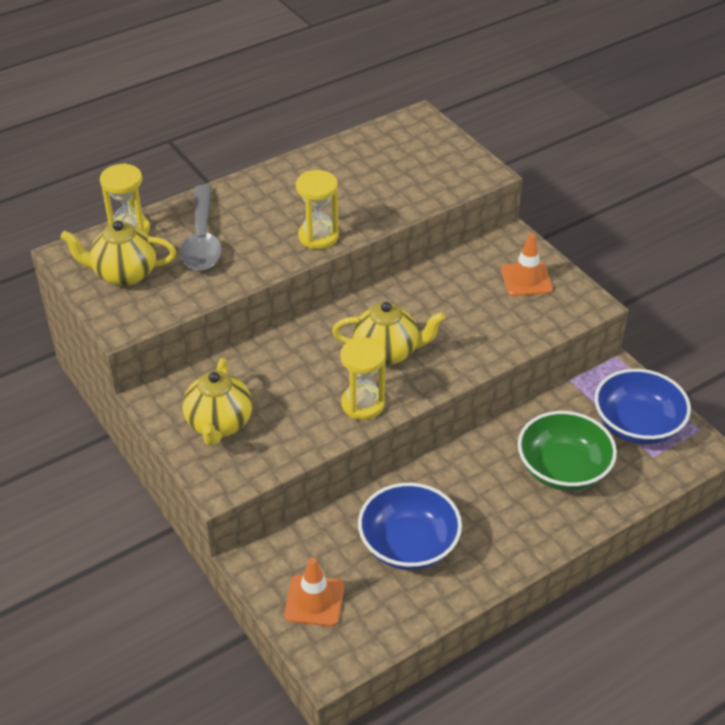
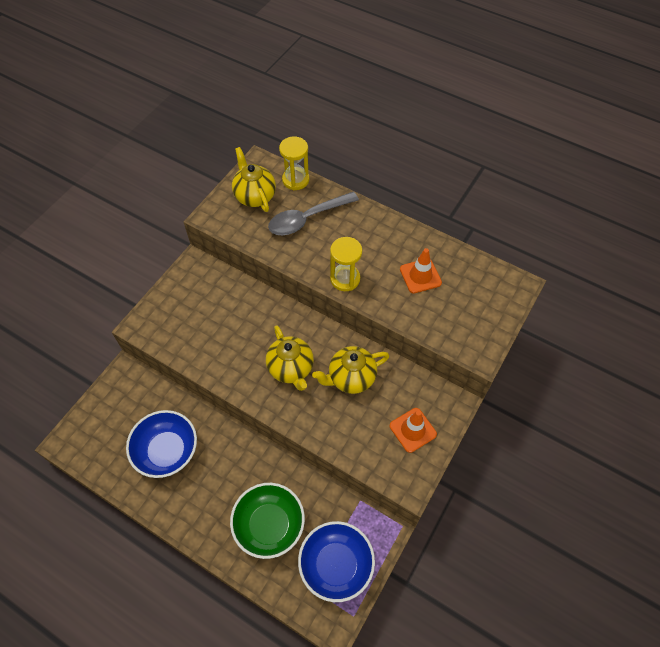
camera: 65 degrees right, 15 degrees up
(219, 424) = (187, 304): yellow teapot -> yellow teapot (351, 378)
(314, 601) = (107, 416): orange traffic cone -> orange traffic cone (420, 276)
(363, 404) = (237, 374): yellow hourglass -> none

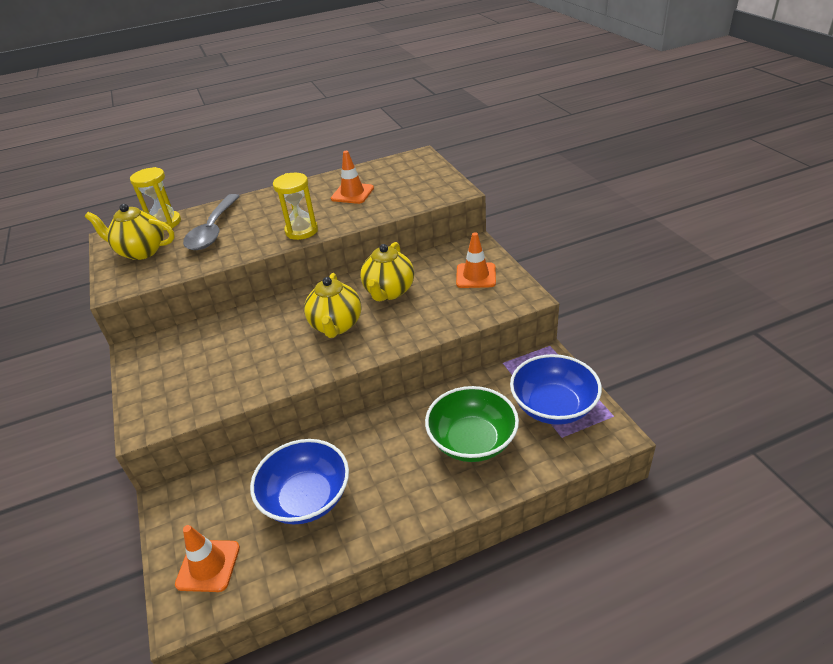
camera: 50 degrees left, 20 degrees down
(96, 432) = (208, 565): none -> orange traffic cone
(291, 368) = (336, 326): yellow teapot -> yellow teapot turned 75 degrees clockwise

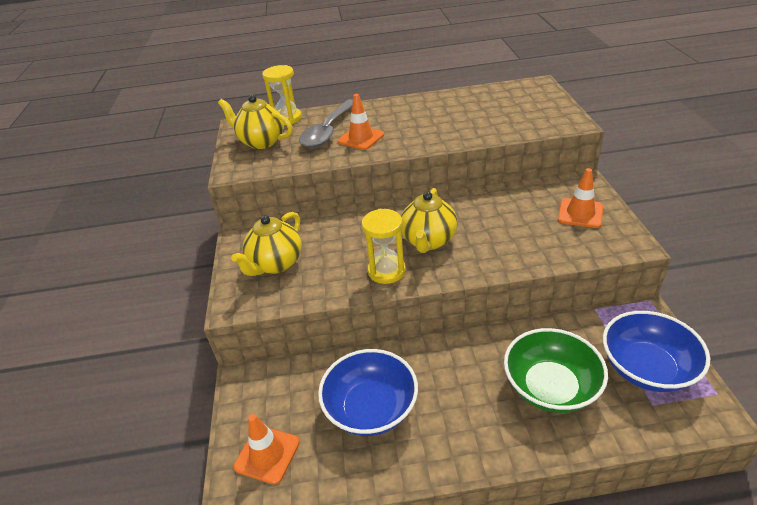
camera: 15 degrees right, 0 degrees up
(301, 231) = (410, 142): yellow hourglass -> yellow hourglass (386, 271)
(352, 193) = (465, 113): orange traffic cone -> orange traffic cone (361, 138)
(389, 292) = (486, 215): yellow teapot -> yellow teapot (275, 264)

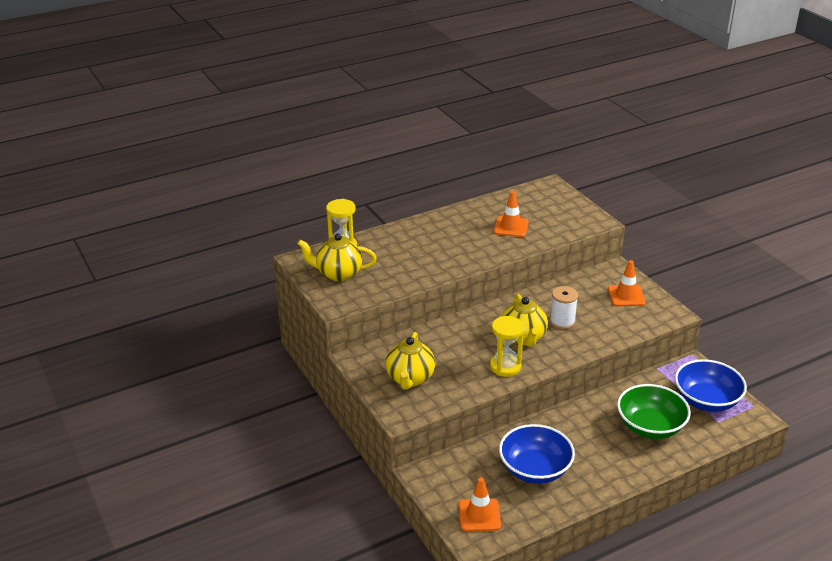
camera: 25 degrees left, 5 degrees down
(328, 131) = (394, 255): grey spoon -> none
(361, 138) = (429, 258): orange traffic cone -> orange traffic cone (511, 227)
(485, 230) = (562, 321): none -> white spool

